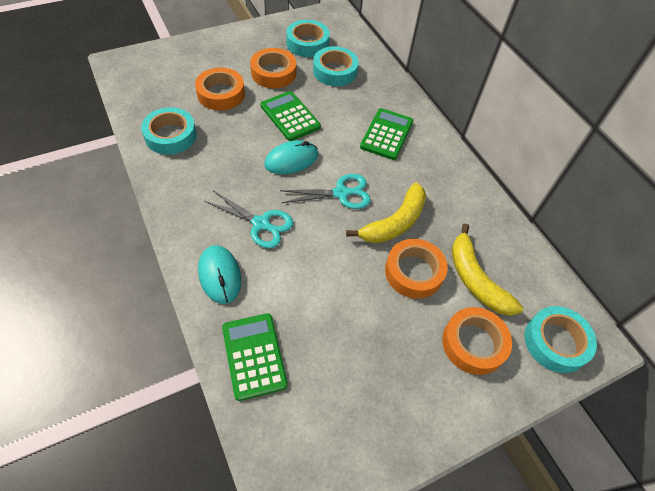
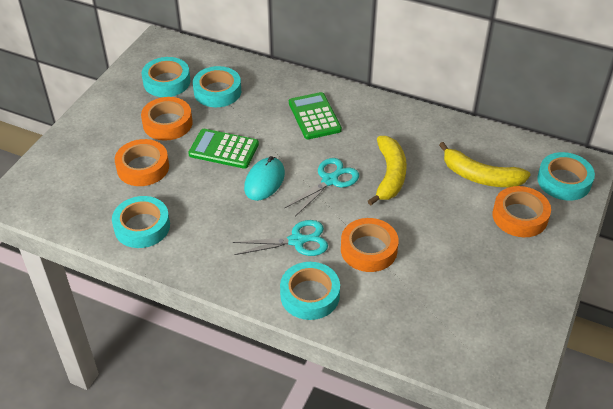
camera: 35 degrees left, 10 degrees down
(219, 275) = (310, 295): turquoise mouse -> turquoise tape
(254, 356) = (395, 326): green calculator -> none
(414, 272) = (438, 199): orange tape -> orange tape (368, 249)

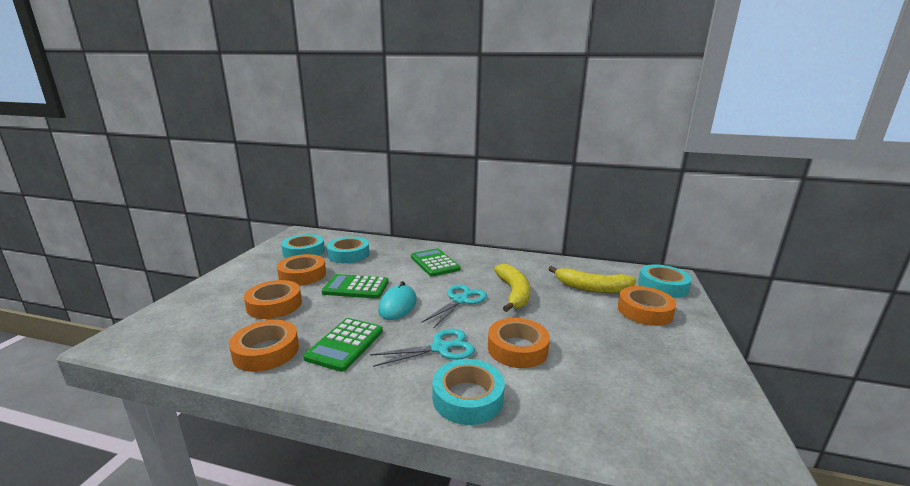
camera: 10 degrees left, 25 degrees down
(142, 226) = (266, 351): turquoise tape -> orange tape
(211, 226) = (345, 344): none -> green calculator

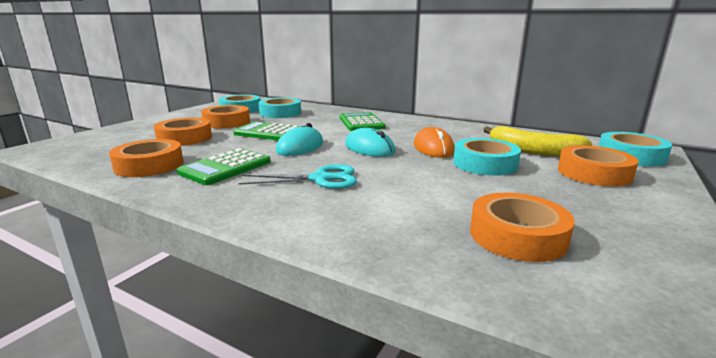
camera: 15 degrees right, 0 degrees up
(460, 300) = (369, 148): turquoise scissors -> turquoise mouse
(467, 397) = (321, 218): turquoise tape -> turquoise tape (485, 164)
(513, 293) = (433, 148): yellow banana -> orange mouse
(517, 348) = (408, 187): orange tape -> orange tape (517, 235)

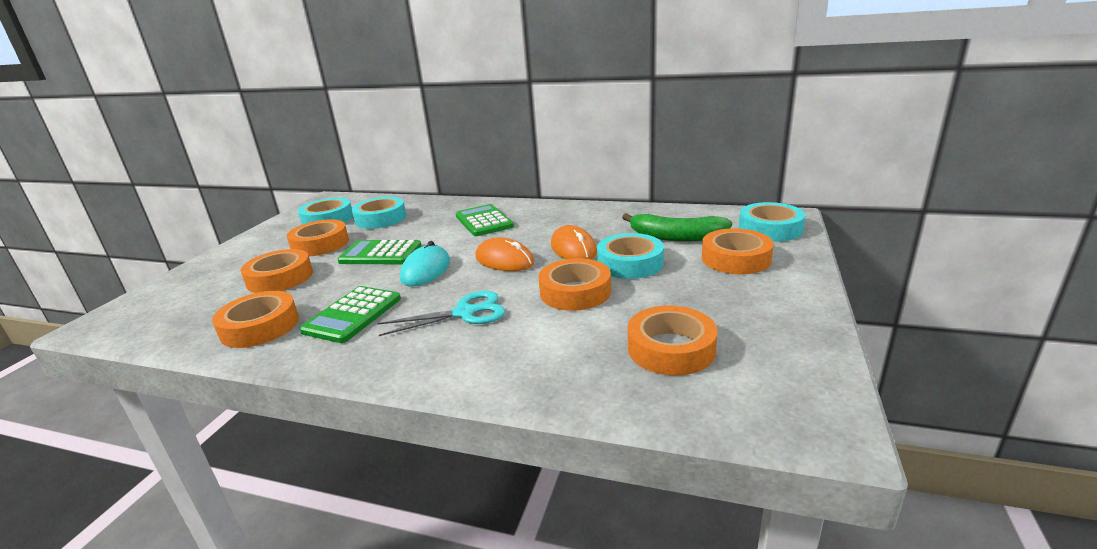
camera: 10 degrees left, 5 degrees up
(369, 148) = (504, 260): turquoise mouse -> orange mouse
(427, 177) = (575, 292): none -> orange tape
(533, 151) = (676, 237): yellow banana -> green banana

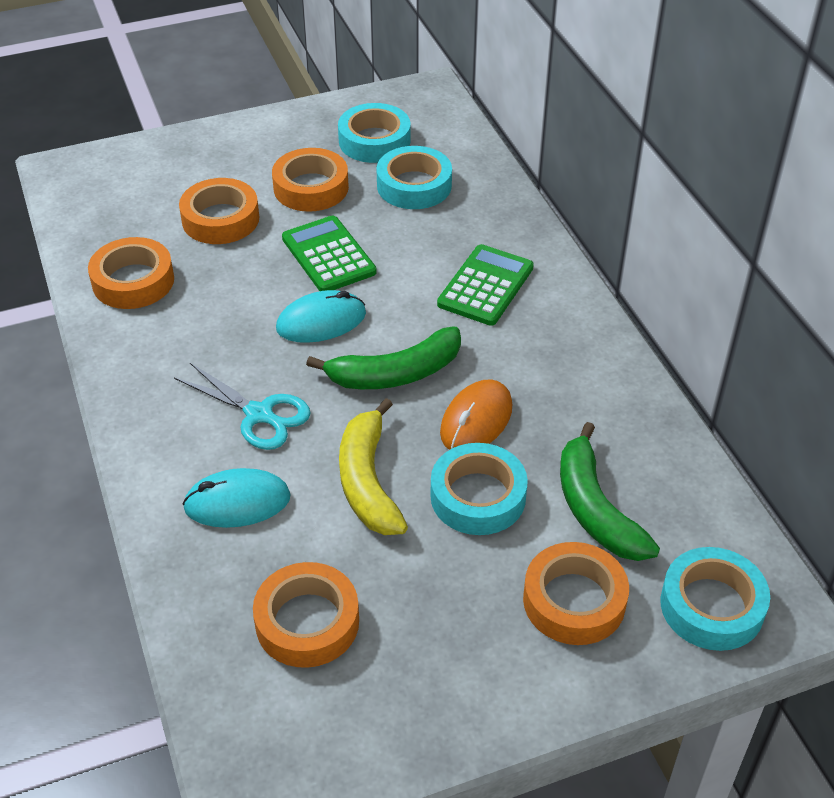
camera: 50 degrees right, 20 degrees up
(353, 315) = (196, 331): green calculator -> none
(504, 260) = (395, 373): orange mouse -> green banana
(529, 345) = (237, 502): none -> turquoise mouse
(575, 292) = (368, 481): orange tape -> yellow banana

